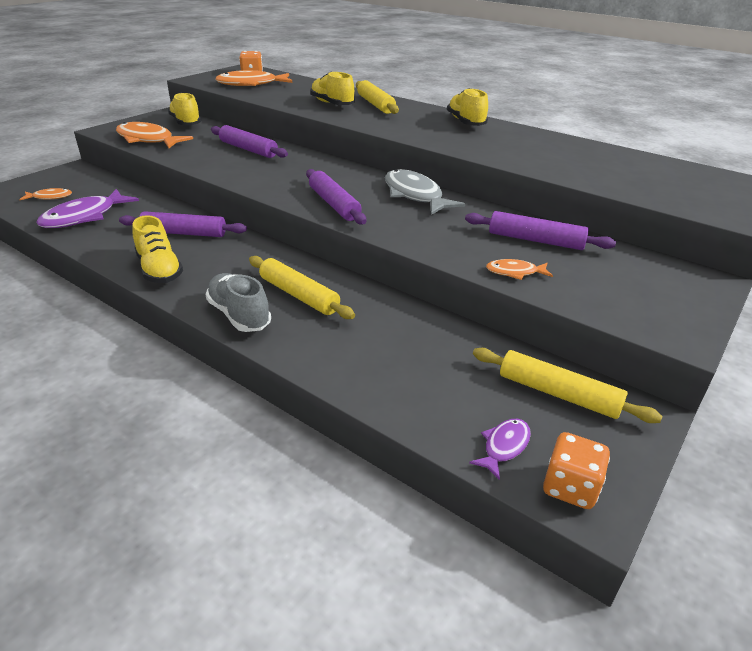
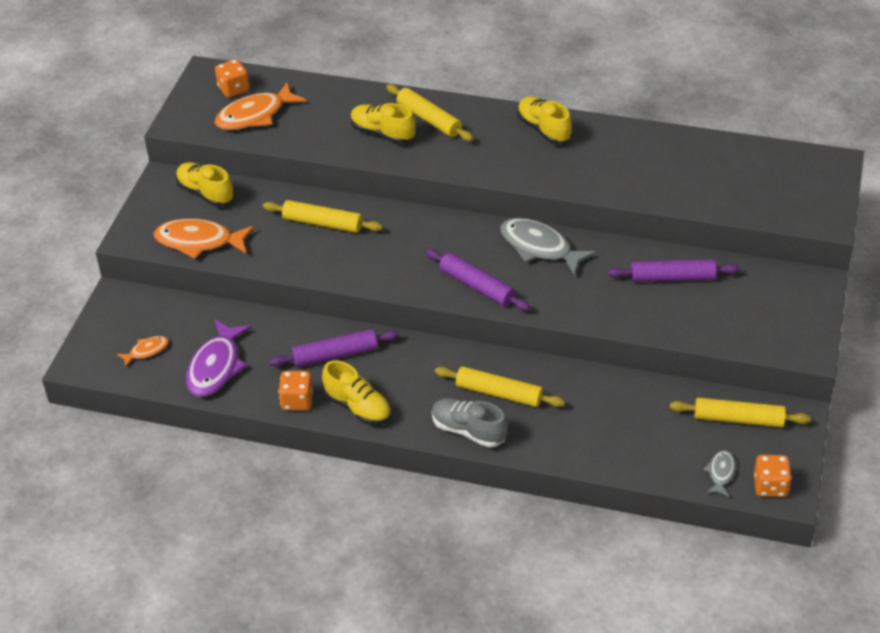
camera: 20 degrees left, 10 degrees up
(115, 252) = (297, 401): none -> orange dice
(248, 149) = (323, 223): purple rolling pin -> yellow rolling pin
(504, 446) = (721, 473): purple fish -> grey fish
(515, 272) = (673, 324): orange fish -> none

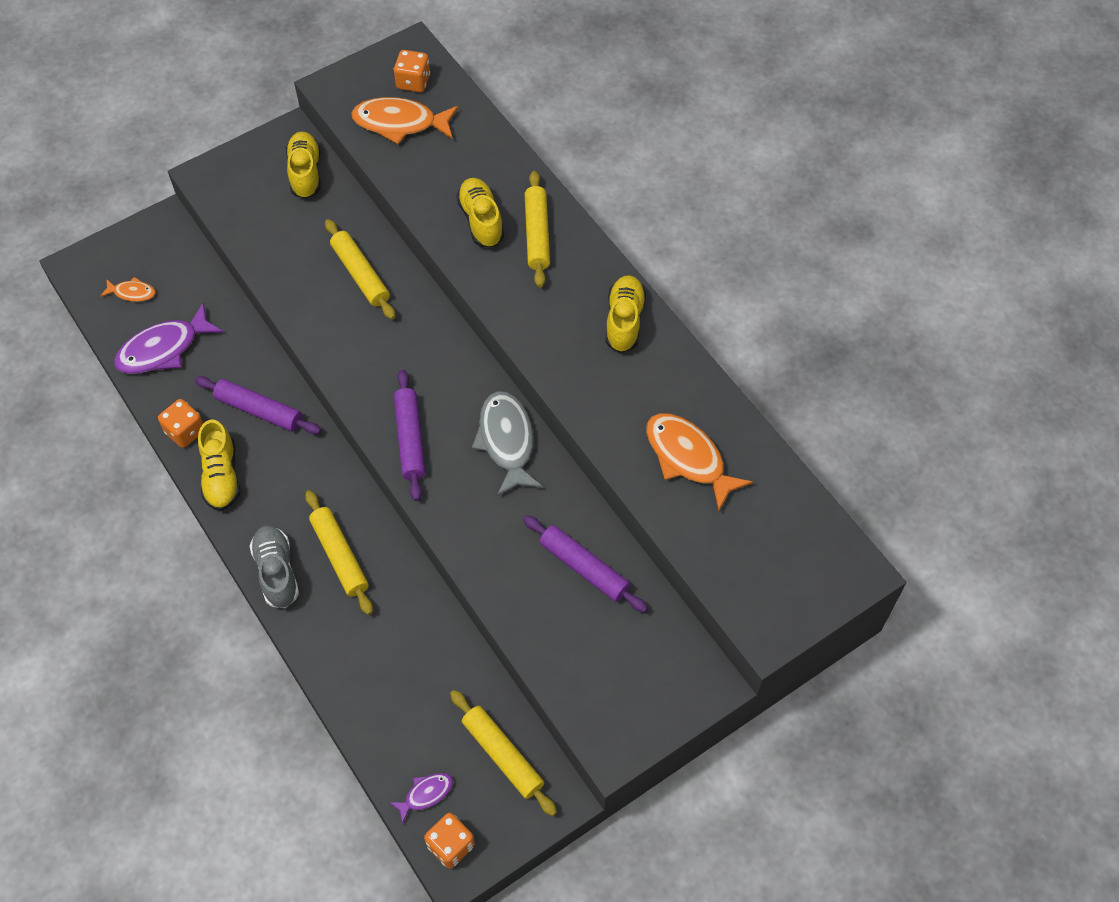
camera: 40 degrees right, 15 degrees up
(199, 241) = (249, 219): orange fish -> orange fish (688, 458)
(721, 473) = (425, 794): grey fish -> purple fish

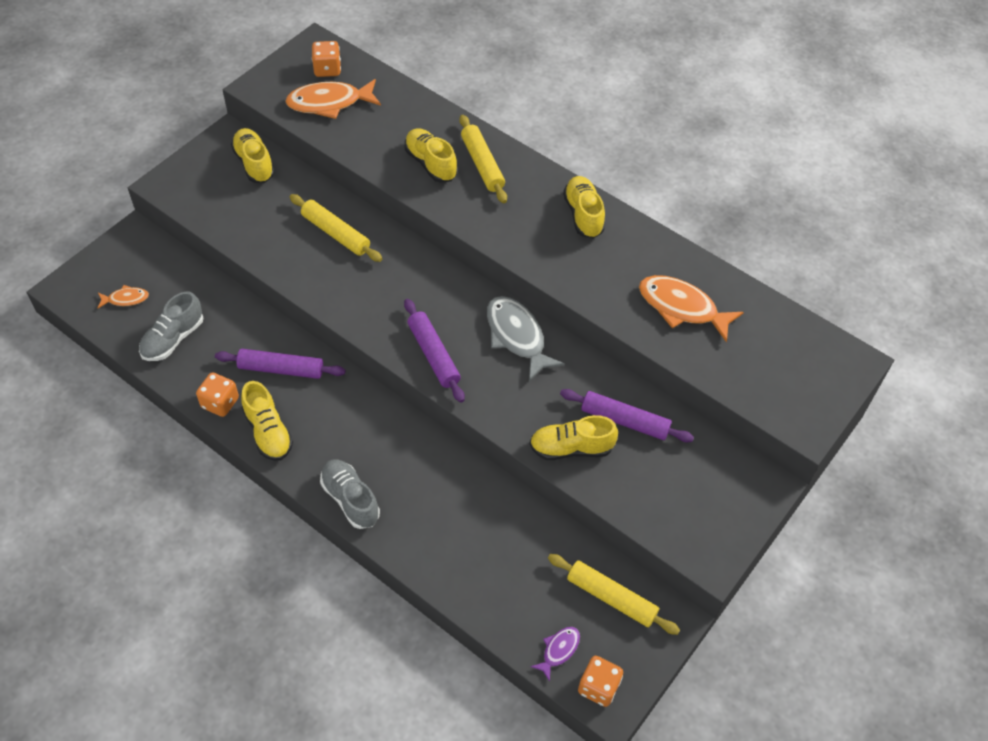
camera: 20 degrees left, 5 degrees down
(163, 349) = (173, 339): purple fish -> grey shoe
(340, 556) = (402, 471): yellow rolling pin -> none
(514, 582) = (571, 448): none -> yellow shoe

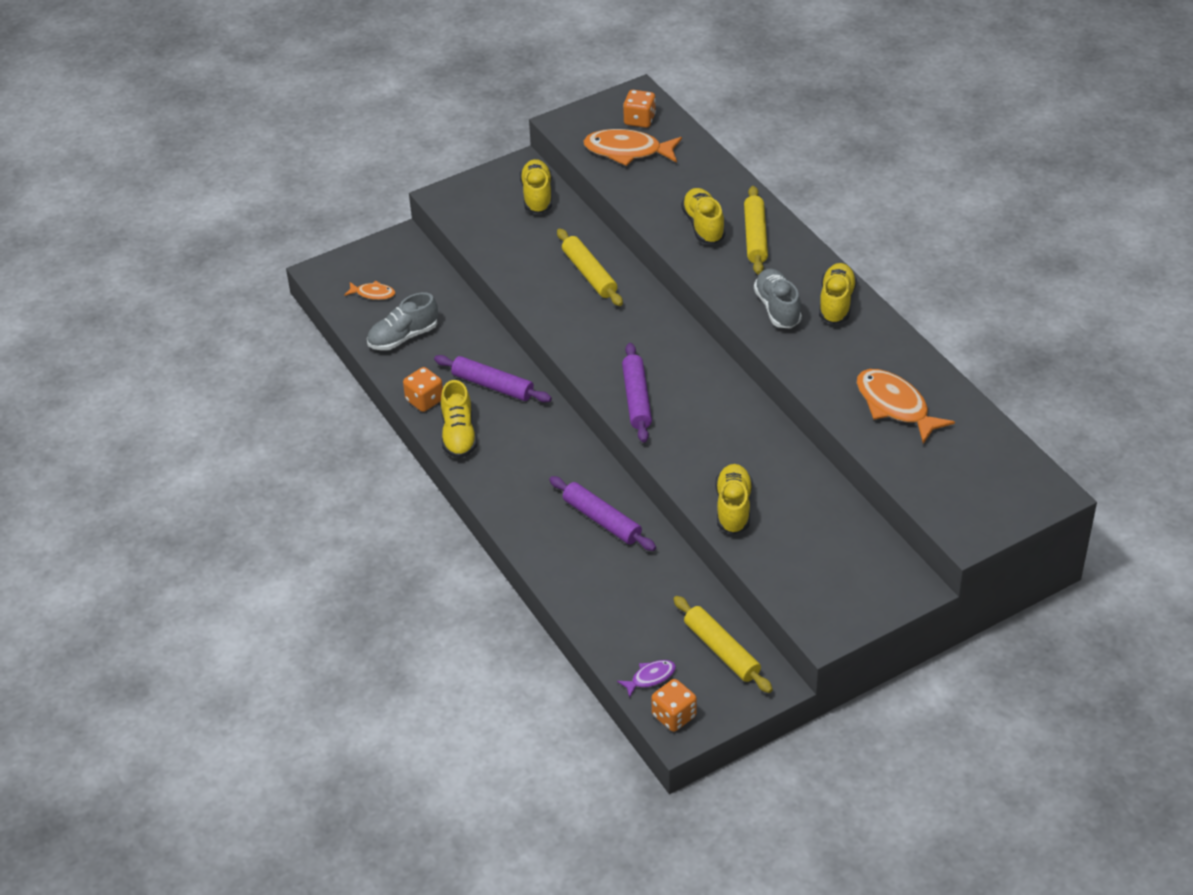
camera: 25 degrees right, 10 degrees down
(350, 499) = (511, 508): grey shoe -> grey shoe (777, 308)
(517, 336) = (726, 402): grey fish -> none
(571, 448) = (733, 508): yellow shoe -> yellow shoe turned 75 degrees clockwise
(624, 421) = (798, 498): purple rolling pin -> purple rolling pin (602, 520)

